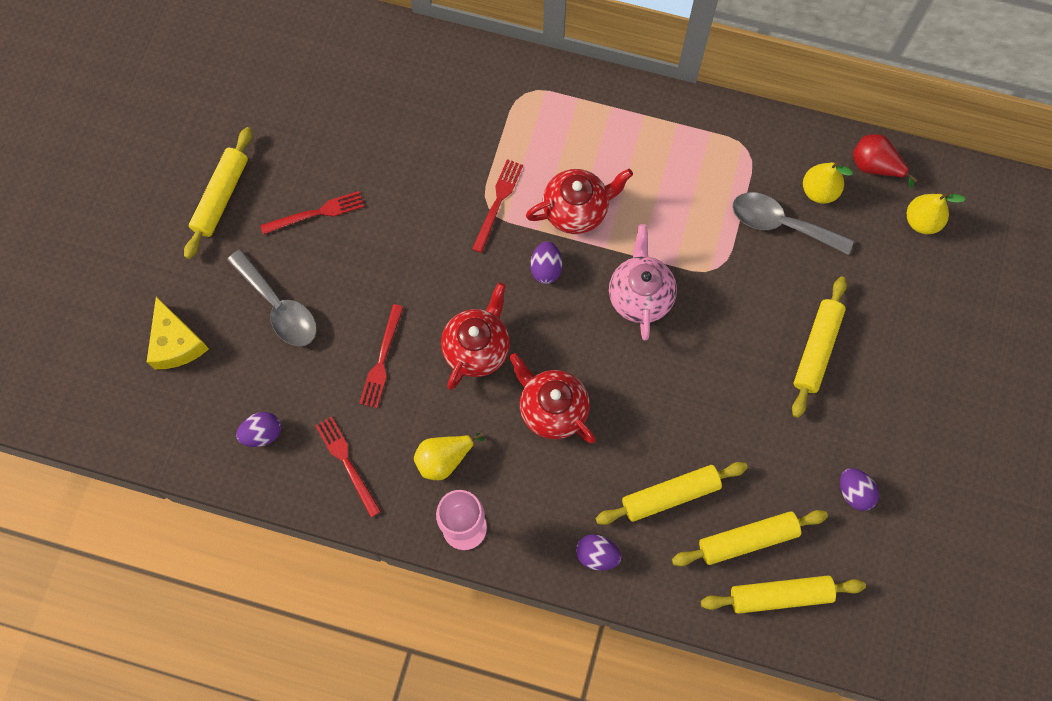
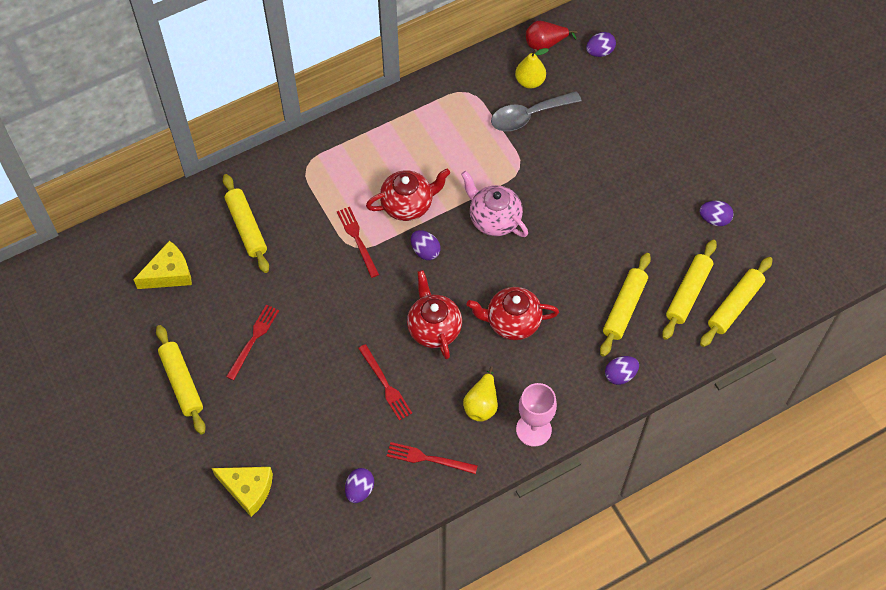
camera: 45 degrees left, 10 degrees down
(279, 307) = (290, 412): grey spoon -> none
(310, 88) = (169, 273): none -> yellow cheese
(576, 210) = (408, 205): red teapot -> red teapot turned 45 degrees clockwise
(816, 349) = (617, 164): yellow rolling pin -> yellow rolling pin (246, 227)
(921, 221) = (599, 52): yellow pear -> purple egg

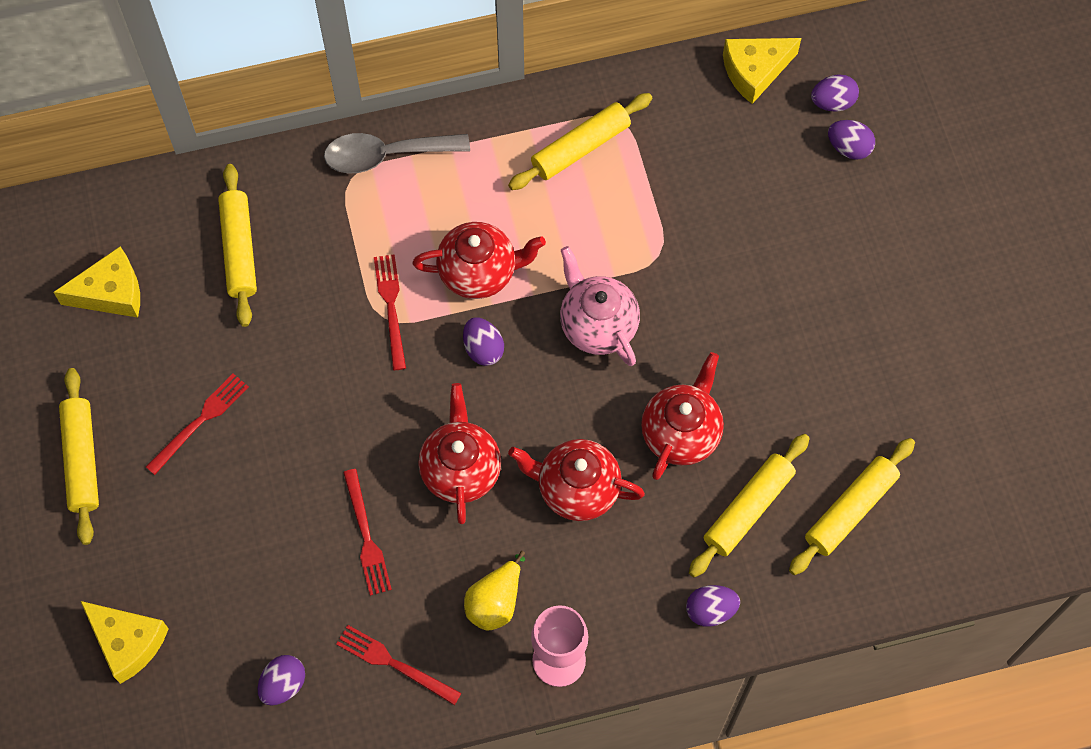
camera: 15 degrees right, 5 degrees up
(528, 116) = (696, 177): grey spoon -> grey spoon (385, 155)
(530, 81) = (714, 124): yellow pear -> none
(545, 44) = (755, 71): red pear -> yellow cheese
(567, 272) = (681, 433): none -> red teapot
(714, 219) = (925, 405): purple egg -> purple egg (849, 148)
(734, 305) = (914, 546): yellow rolling pin -> yellow rolling pin (580, 147)

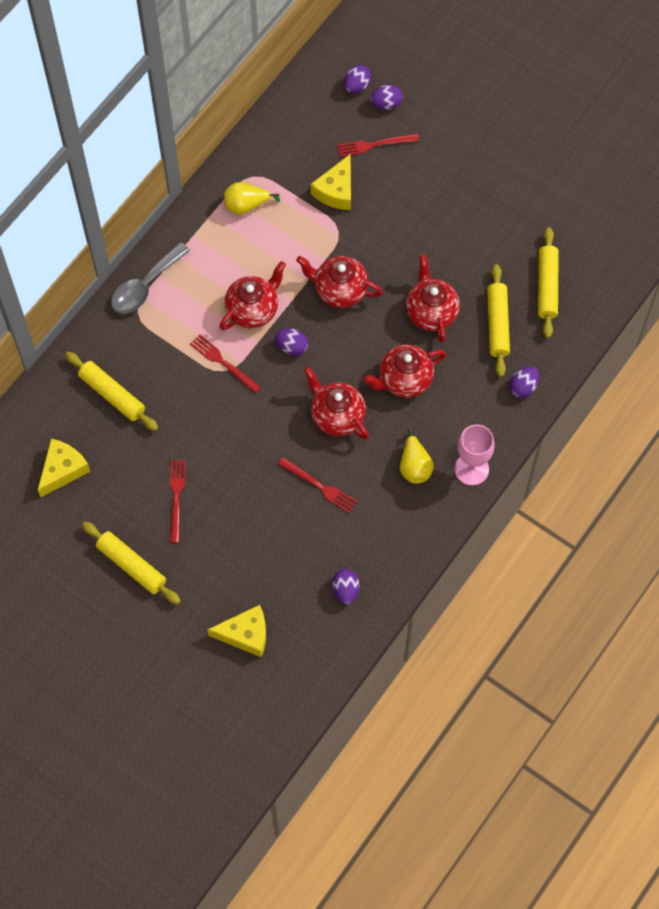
camera: 40 degrees left, 0 degrees up
(394, 664) = (392, 535): red fork -> red fork (374, 145)
(580, 147) = (246, 205): yellow rolling pin -> yellow pear
(597, 325) = (339, 290): pink teapot -> red teapot
(755, 71) = (302, 98): yellow cheese -> yellow cheese (336, 191)

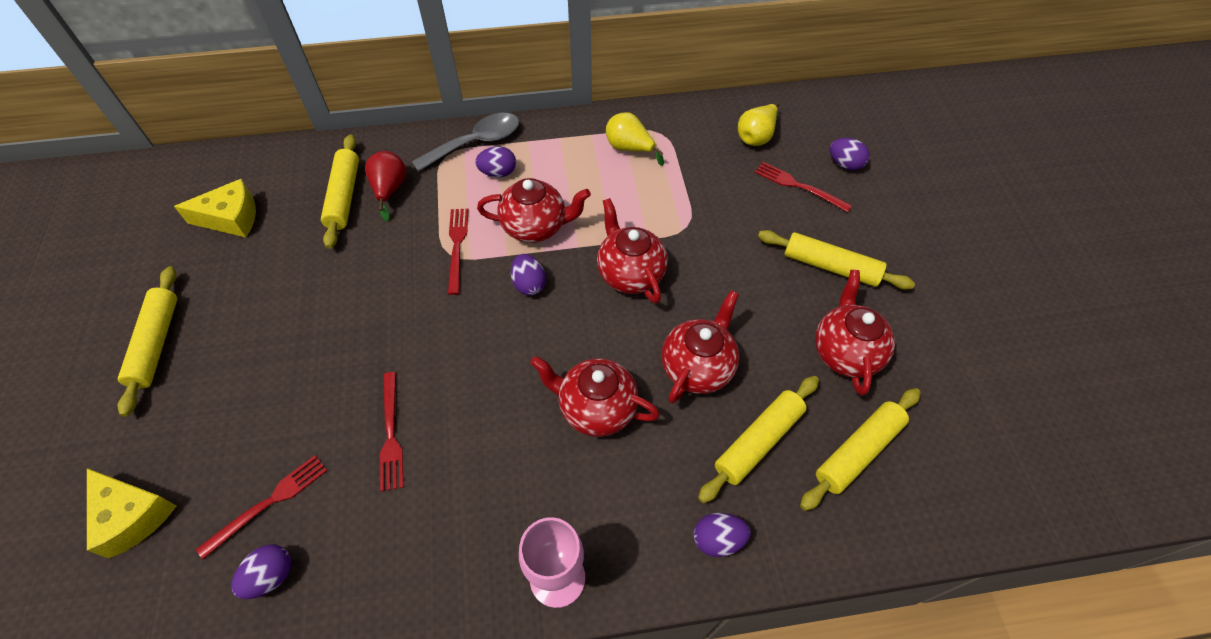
camera: 45 degrees right, 10 degrees down
(134, 365) = (390, 190): none -> red pear
(145, 286) = (476, 143): grey spoon -> grey spoon turned 150 degrees clockwise
(176, 497) = (270, 321): red fork -> red fork (268, 503)
(336, 191) = (722, 195): yellow cheese -> none
(336, 416) = (491, 381): red teapot -> red teapot (845, 352)
(357, 86) = (830, 134): purple egg -> purple egg (498, 172)
(414, 466) = (502, 509): yellow pear -> yellow pear (756, 136)
(442, 188) = (830, 267): none -> yellow rolling pin

